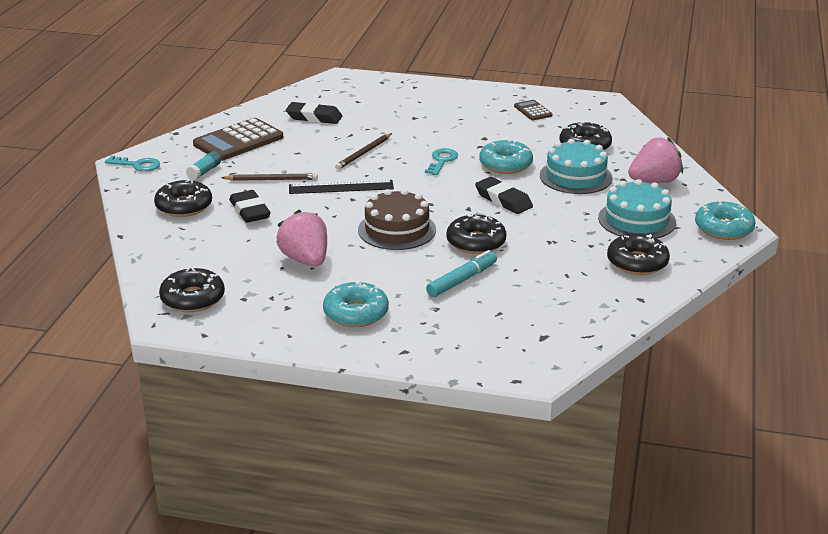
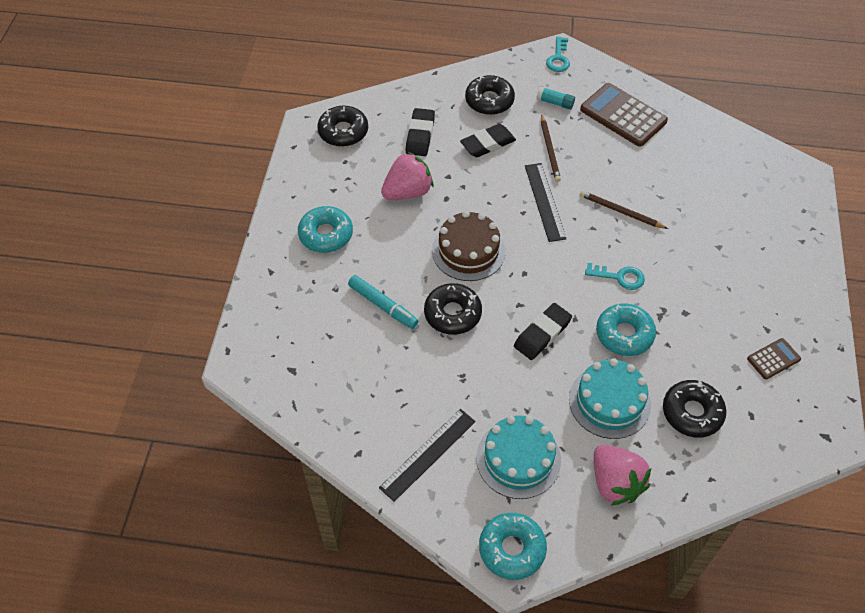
camera: 85 degrees right, 25 degrees up
(314, 117) = (692, 164): black eraser -> black eraser (420, 135)
(637, 262) = (428, 454): black donut -> black ruler

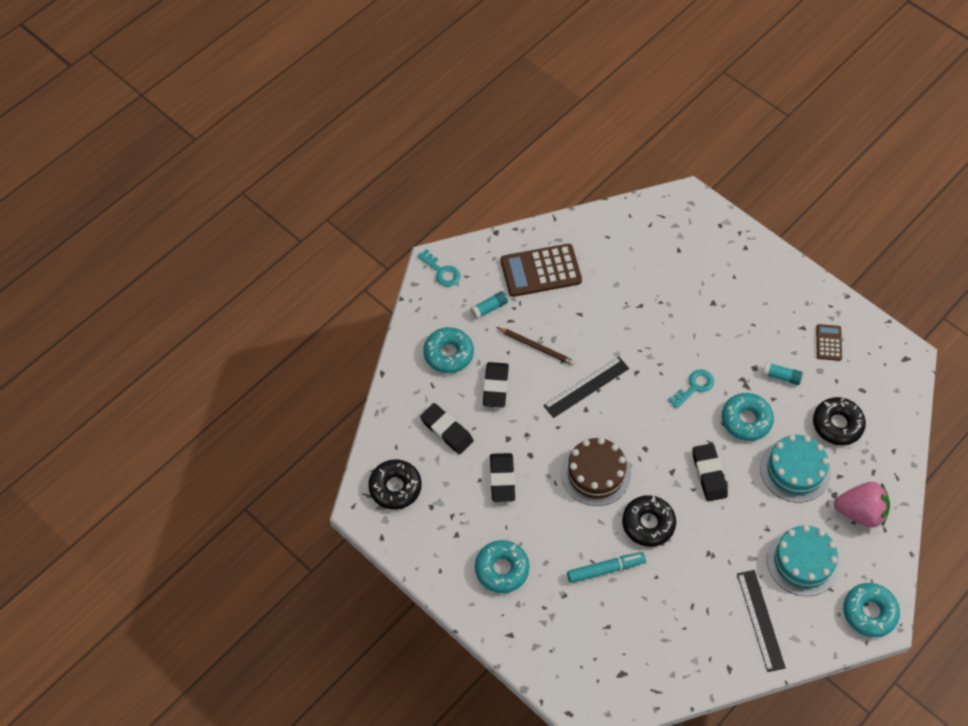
camera: 55 degrees left, 5 degrees up
(407, 192) = (502, 479): pink strawberry -> black eraser
(489, 101) = (448, 354): black donut -> turquoise donut
(544, 201) = (586, 387): black ruler -> black ruler turned 60 degrees counterclockwise
(620, 211) = (634, 342): brown pencil -> none
(697, 339) = (781, 376): none -> turquoise glue stick

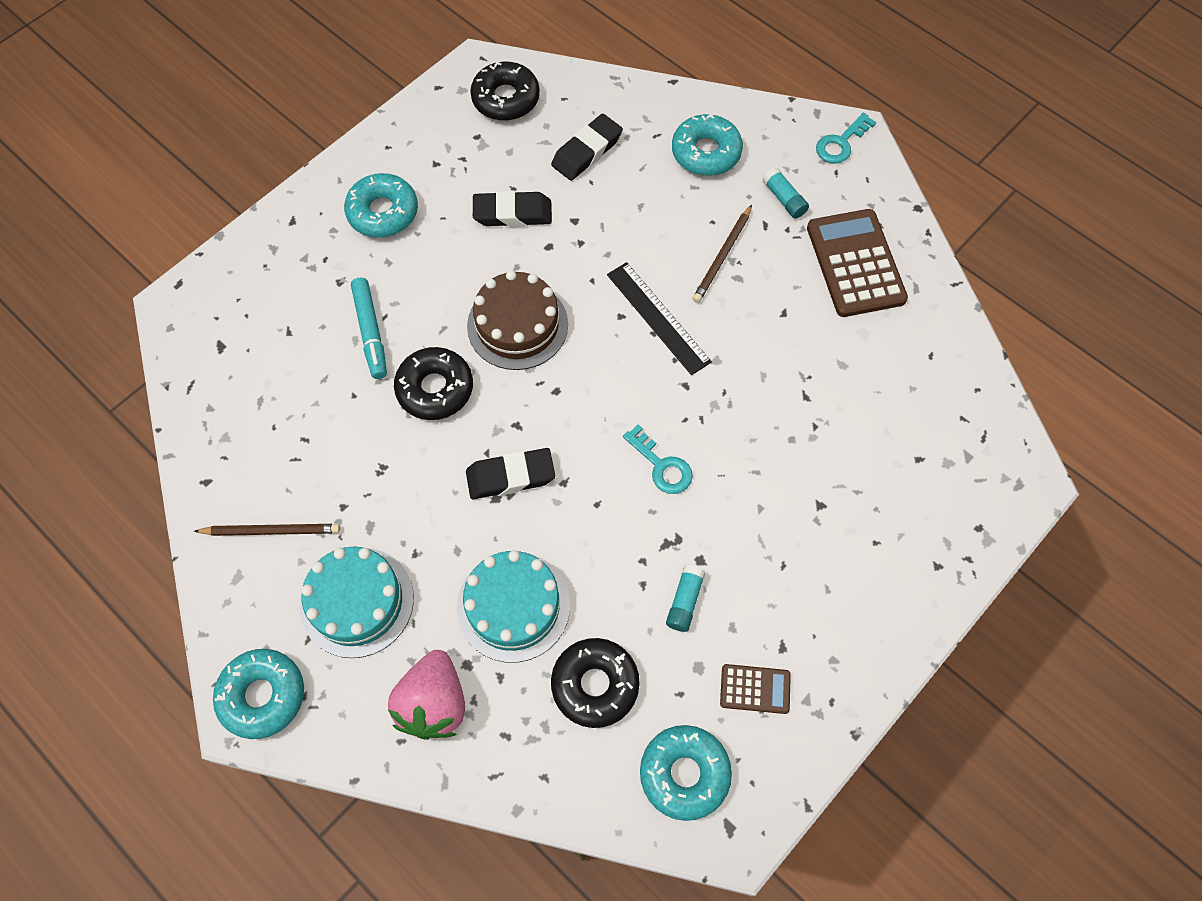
camera: 90 degrees right, 5 degrees up
(495, 387) = (655, 206): black eraser -> none
(746, 420) = (603, 538): turquoise donut -> turquoise donut (684, 774)
(760, 620) = (271, 531): black ruler -> brown pencil

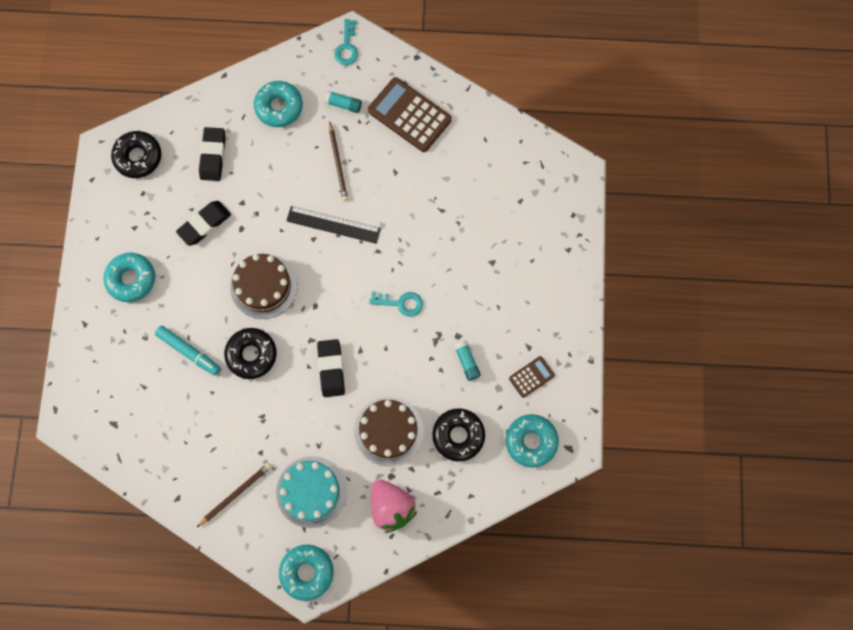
camera: 40 degrees left, 10 degrees up
(510, 476) = (331, 369): black eraser -> black eraser turned 45 degrees counterclockwise
(513, 606) = (388, 431): turquoise cake -> brown cake

